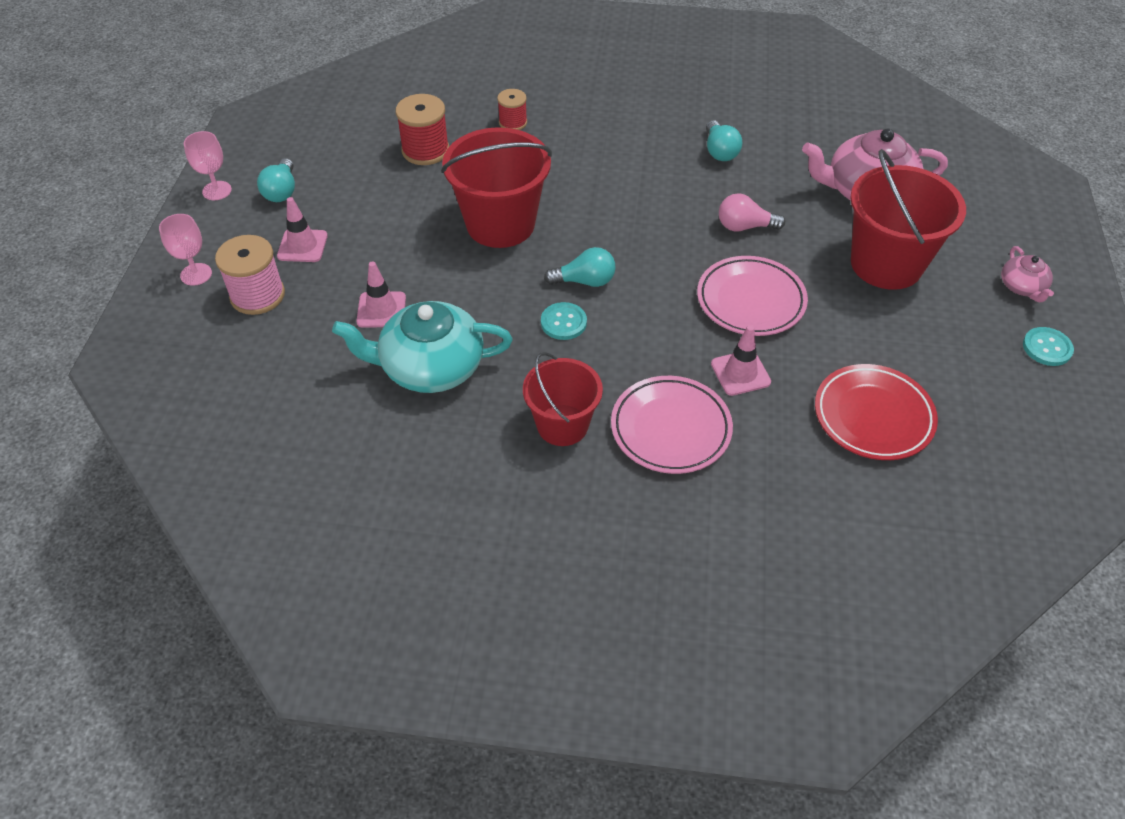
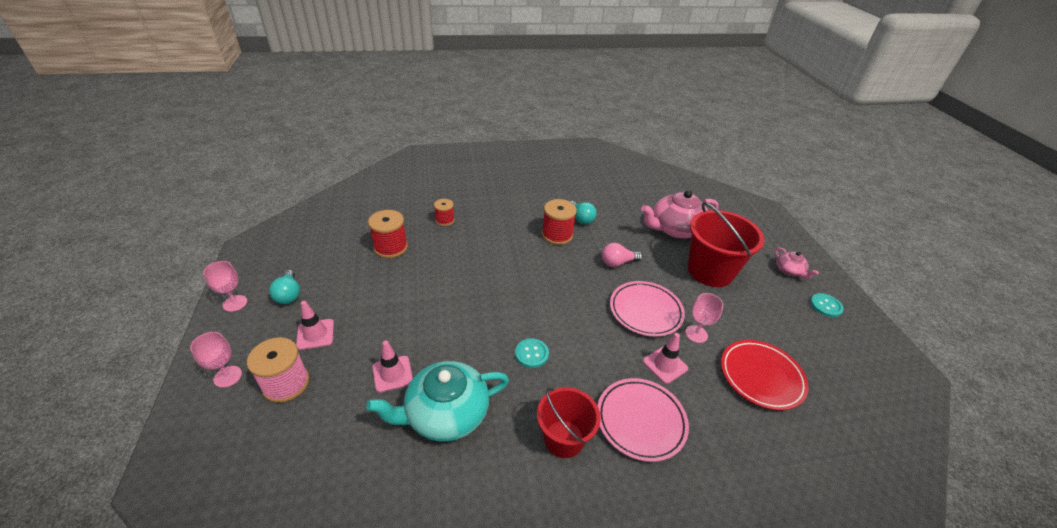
camera: 20 degrees left, 10 degrees down
(500, 224) = (460, 289): red bucket -> none
(585, 281) = (534, 319): turquoise light bulb -> none
(671, 170) = (557, 235): none -> red spool
(810, 344) = (696, 334): none -> pink goblet

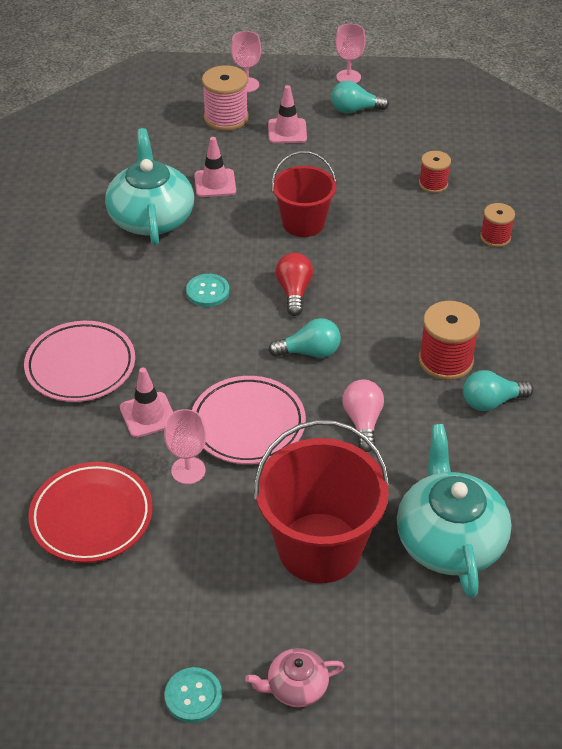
camera: 105 degrees right, 5 degrees up
(391, 247) = (433, 184): red spool -> red spool, size x0.62
(518, 305) = (294, 292): none -> red light bulb
(564, 439) = (87, 298): red bucket -> red bucket (303, 223)
(572, 290) = (309, 352): none -> turquoise light bulb
(675, 229) = (449, 539): pink teapot -> turquoise teapot

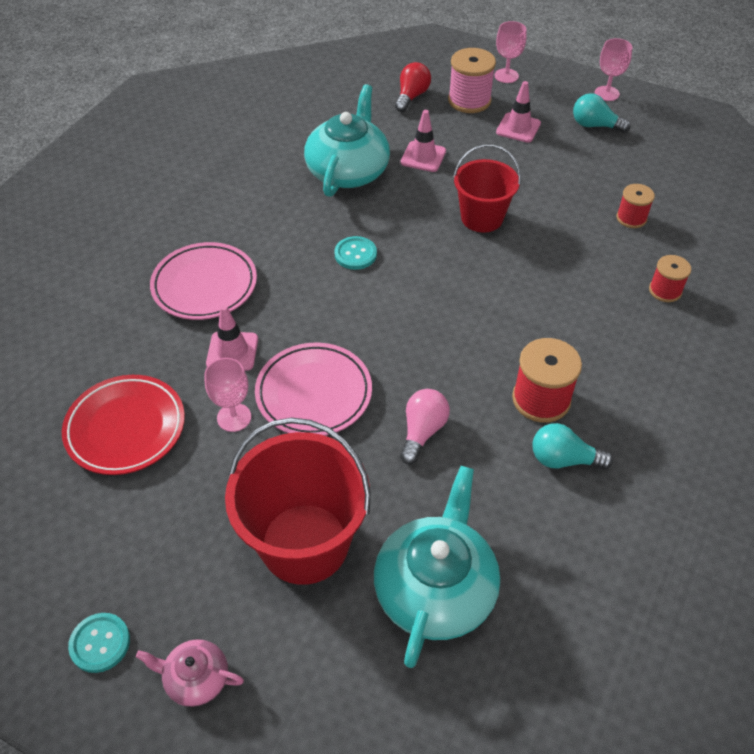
camera: 25 degrees right, 5 degrees up
(294, 292) = (434, 280): red light bulb -> red light bulb (411, 96)
(309, 352) = (413, 343): turquoise light bulb -> none

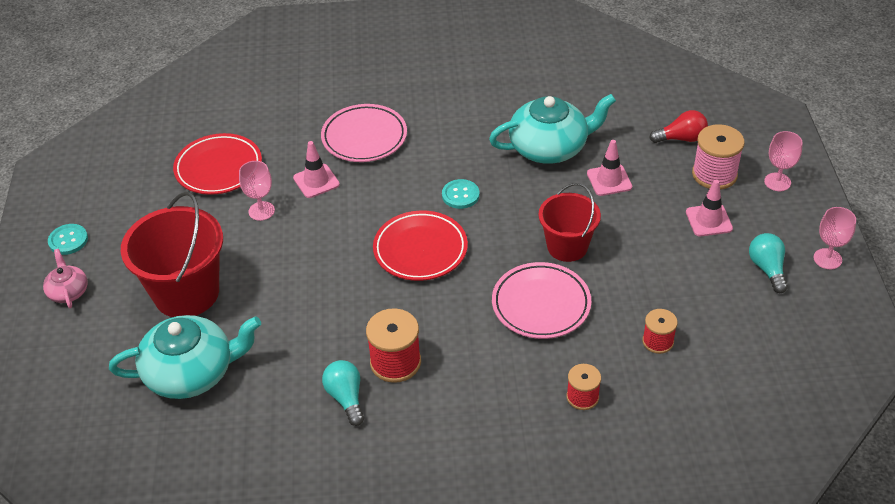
camera: 60 degrees right, 5 degrees down
(314, 393) = (309, 238): pink plate -> pink plate (541, 304)
(404, 315) = (420, 250): none -> red plate
(422, 431) = (316, 309): pink light bulb -> none

